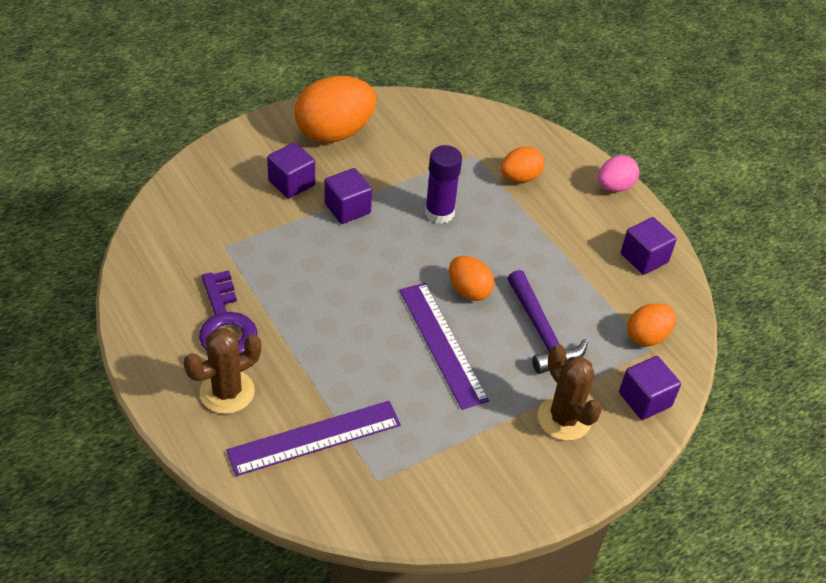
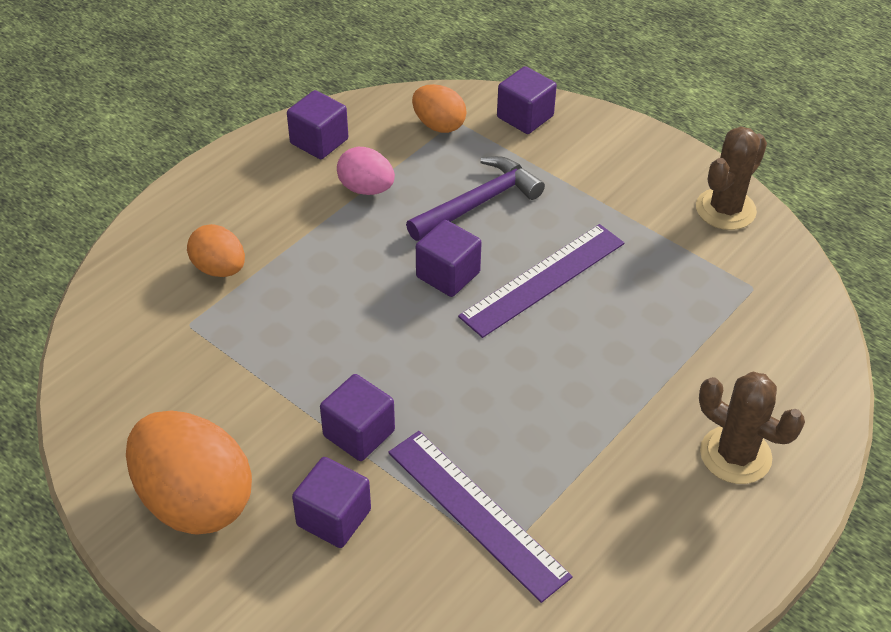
camera: 105 degrees left, 0 degrees up
(225, 323) = (635, 498): purple key -> none
(314, 438) = (740, 352): purple ruler -> purple ruler (477, 513)
(439, 213) = (323, 333): purple glue stick -> none
(469, 290) = (448, 275): orange egg -> purple cube
(564, 418) = (585, 167): brown cactus -> brown cactus (725, 209)
(614, 187) = (202, 181): pink egg -> pink egg (366, 189)

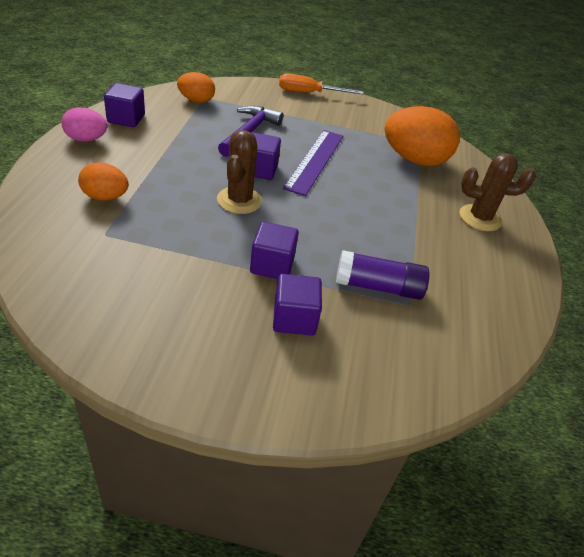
camera: 35 degrees left, 5 degrees down
(195, 500) = (188, 341): orange egg -> orange egg (414, 160)
(366, 189) = (175, 137): pink egg -> pink egg (86, 139)
(477, 513) = (378, 287): purple ruler -> purple glue stick
(525, 117) = (243, 90): purple cube -> none
(632, 142) = (309, 93): none -> orange screwdriver
(725, 209) = (378, 113): brown cactus -> brown cactus (239, 200)

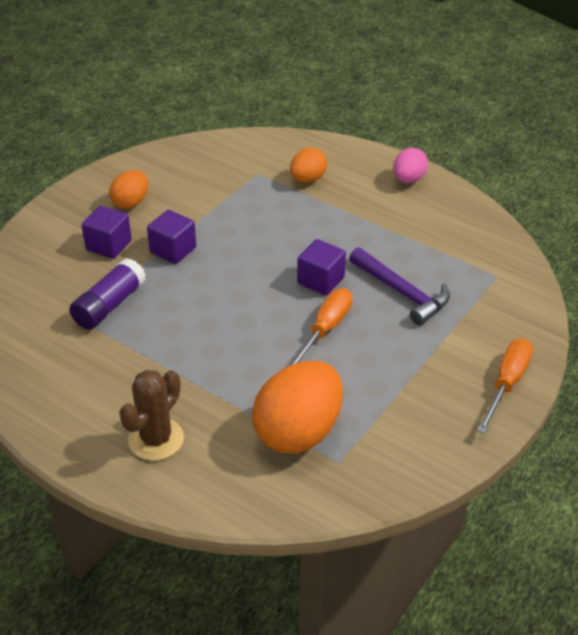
camera: 120 degrees right, 0 degrees up
(126, 119) = (447, 208): purple cube -> none
(196, 100) = (488, 266): orange egg -> orange egg (130, 203)
(239, 200) = (272, 253): brown cactus -> none
(315, 161) = (325, 330): purple ruler -> orange screwdriver

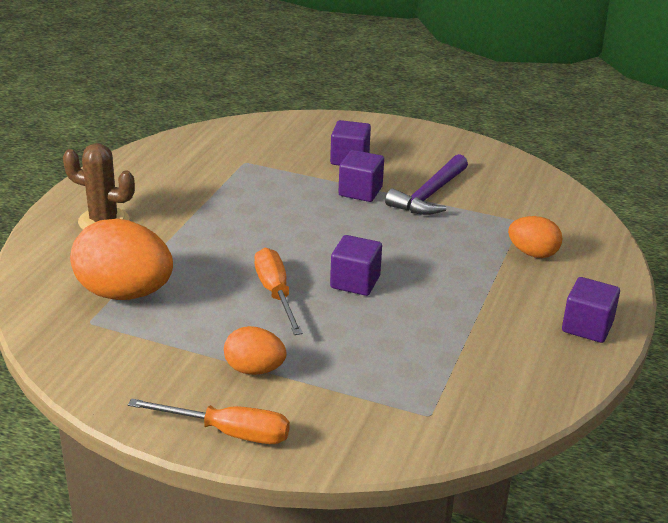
camera: 75 degrees right, 10 degrees down
(109, 305) = (267, 173): purple glue stick -> none
(130, 203) = (420, 159): orange egg -> orange egg (254, 369)
(325, 330) = (275, 293): orange screwdriver -> orange screwdriver turned 120 degrees counterclockwise
(402, 292) = (360, 340): purple hammer -> purple hammer (429, 195)
(408, 179) = (587, 327): pink egg -> purple cube

